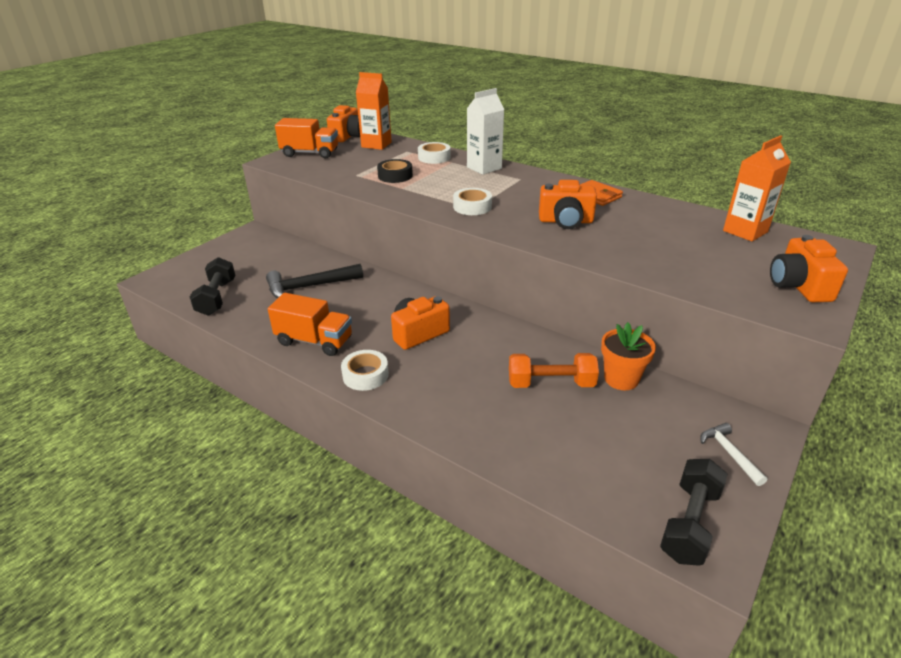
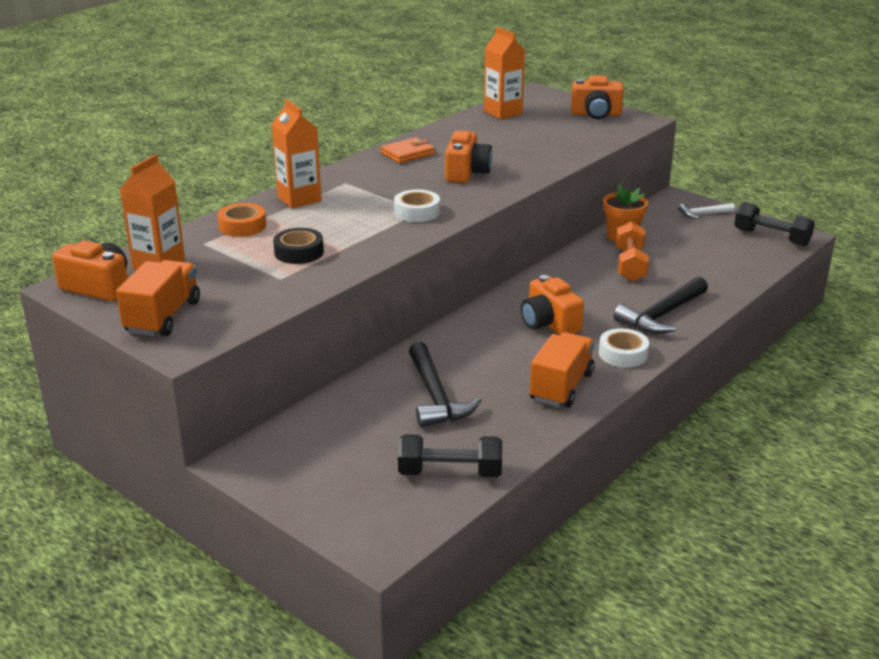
camera: 85 degrees left, 5 degrees down
(434, 157) = (242, 226): white tape -> orange tape
(442, 403) = (662, 315): none -> black hammer
(484, 168) = (299, 199): white carton -> orange carton

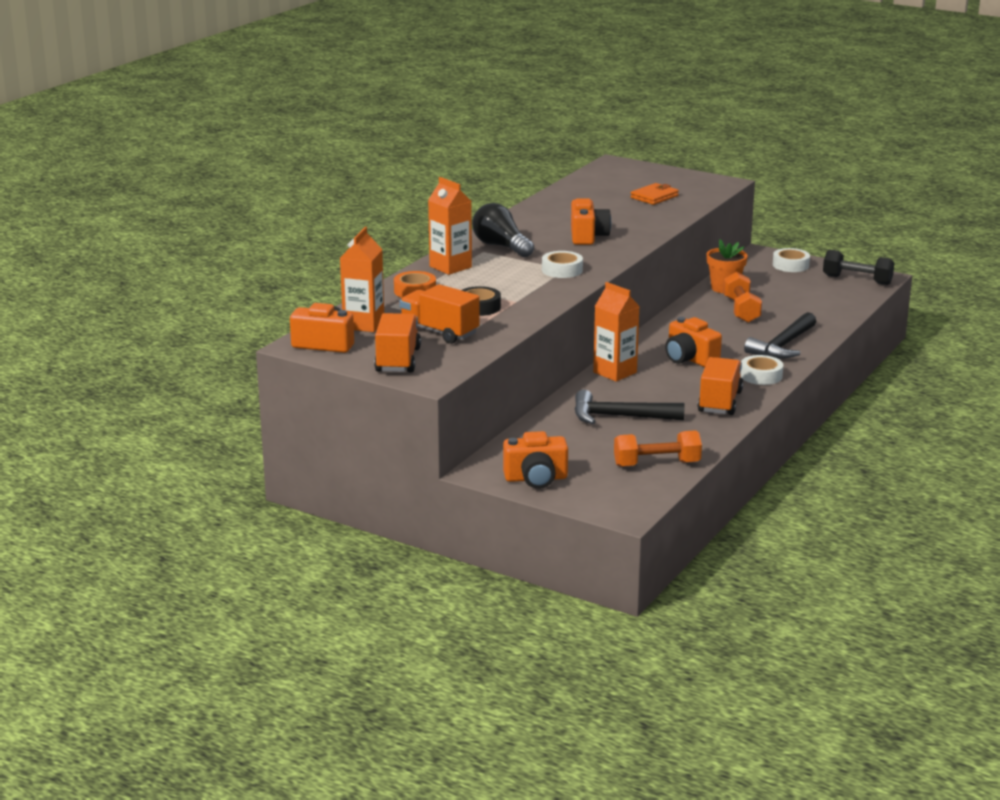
camera: 10 degrees left, 5 degrees down
(234, 282) = (439, 332): none -> orange truck
(367, 178) = (501, 246): none -> black light bulb
(407, 153) = (524, 224): orange wallet -> orange wallet (654, 197)
(436, 397) = (619, 417): black hammer -> black hammer turned 120 degrees clockwise
(450, 473) = (656, 464): black dumbbell -> orange dumbbell
(503, 113) = (592, 183): orange carton -> orange carton (615, 372)
(596, 114) = (679, 180): orange camera -> orange camera (536, 478)
(703, 214) = (790, 265): white hammer -> white tape

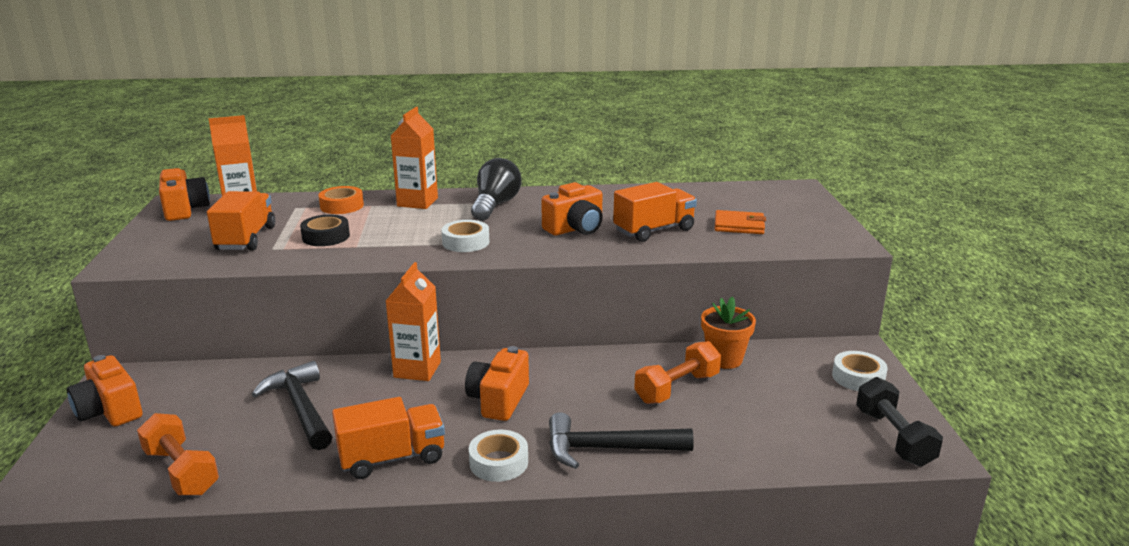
camera: 55 degrees right, 0 degrees up
(398, 360) = (162, 242): orange truck -> orange truck (654, 230)

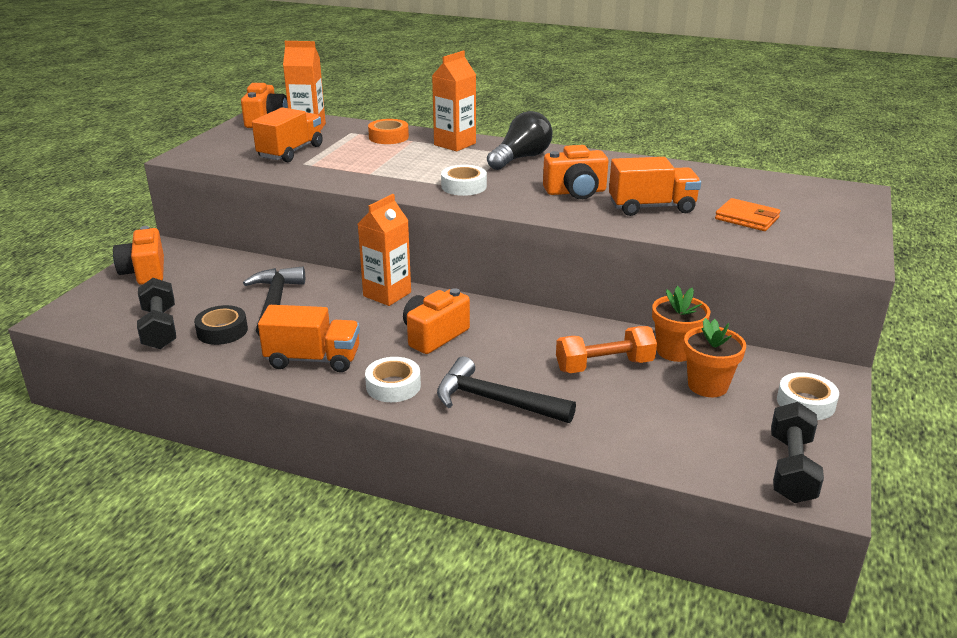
camera: 25 degrees right, 5 degrees up
(181, 471) = (159, 328): orange dumbbell -> black dumbbell
(326, 236) = (353, 161): black tape -> black tape (222, 331)
(774, 383) = (707, 386): none -> orange flower pot

